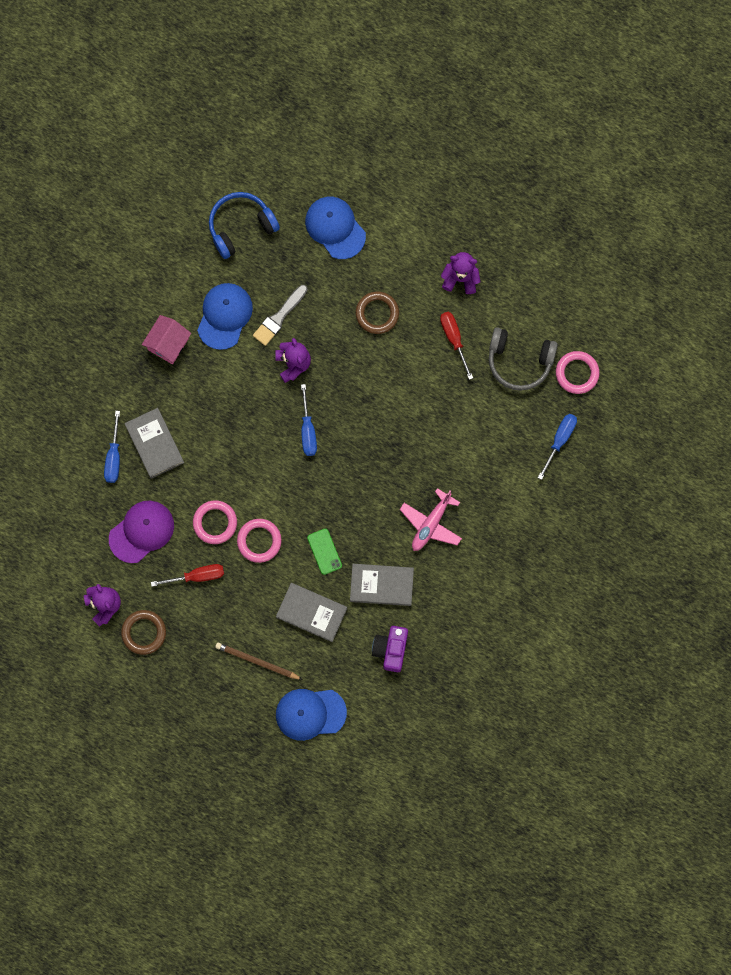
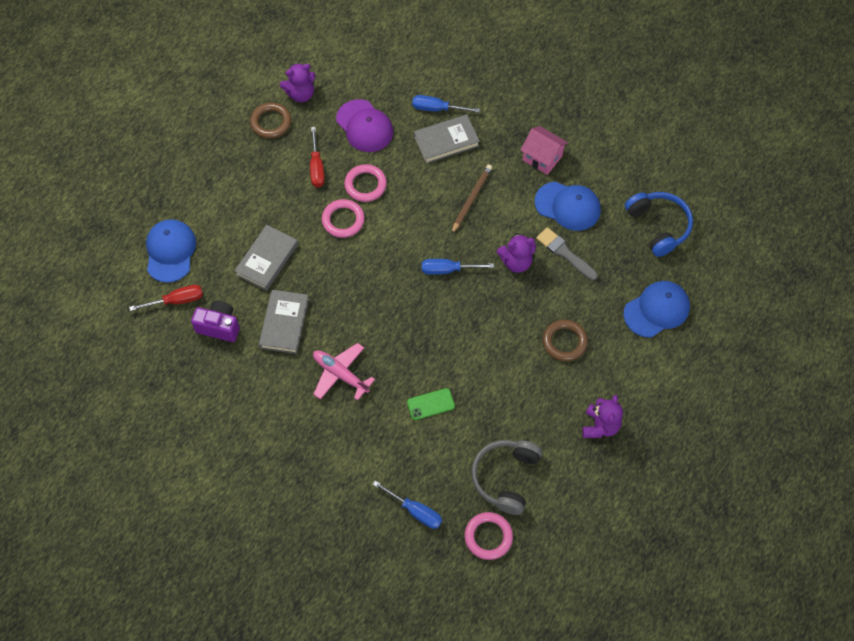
camera: 95 degrees right, 15 degrees down
(257, 662) = (228, 210): brown pencil -> brown pencil (471, 199)
(324, 551) = (325, 275): green phone -> green phone (430, 404)
(454, 339) = (534, 413): red screwdriver -> red screwdriver (177, 300)

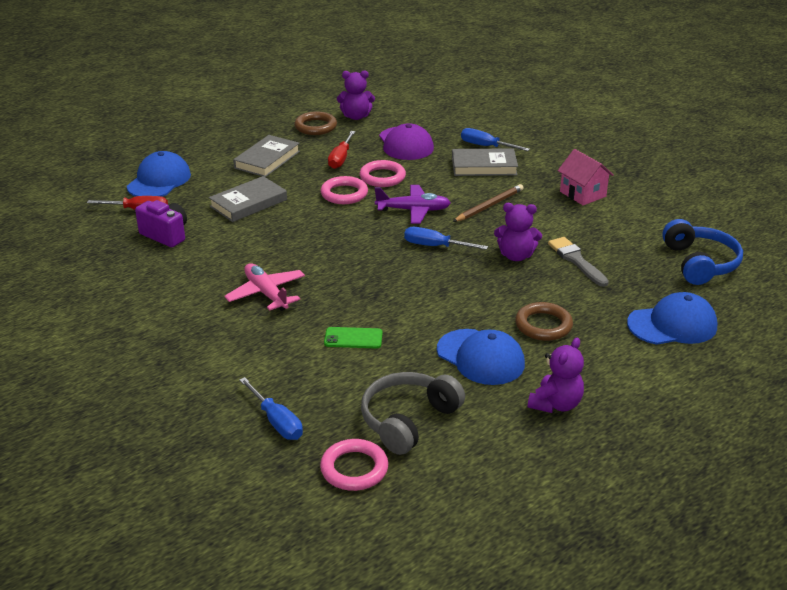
camera: 20 degrees right, 30 degrees down
(284, 323) = (233, 246): grey book -> grey book (267, 160)
(411, 226) = (413, 210): none -> purple plane
(568, 206) = (596, 230): blue cap -> blue cap (480, 357)

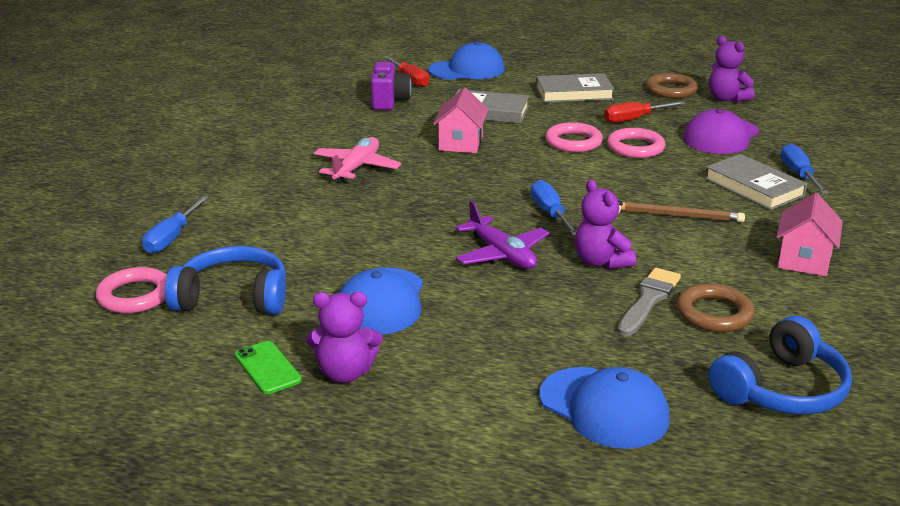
camera: 55 degrees right, 5 degrees down
(286, 235) = (461, 143): none -> pink house
(353, 338) = (335, 228): green phone -> green phone (267, 368)
(408, 420) = (233, 297): grey headphones -> blue headphones
(413, 210) = (599, 181): purple plane -> purple plane (502, 254)
(543, 325) = (486, 320): brown ring -> brown ring (714, 313)

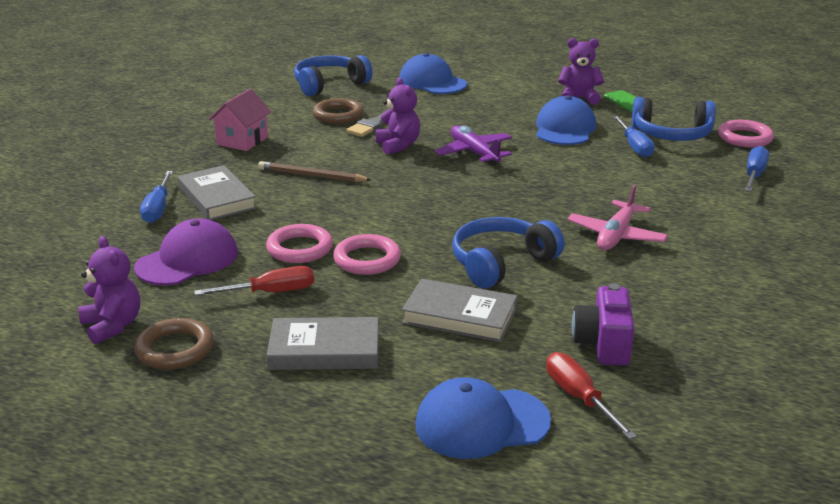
camera: 175 degrees left, 0 degrees up
(461, 143) = (501, 263): pink house -> blue headphones
(550, 213) = (424, 182): blue screwdriver -> blue screwdriver (634, 147)

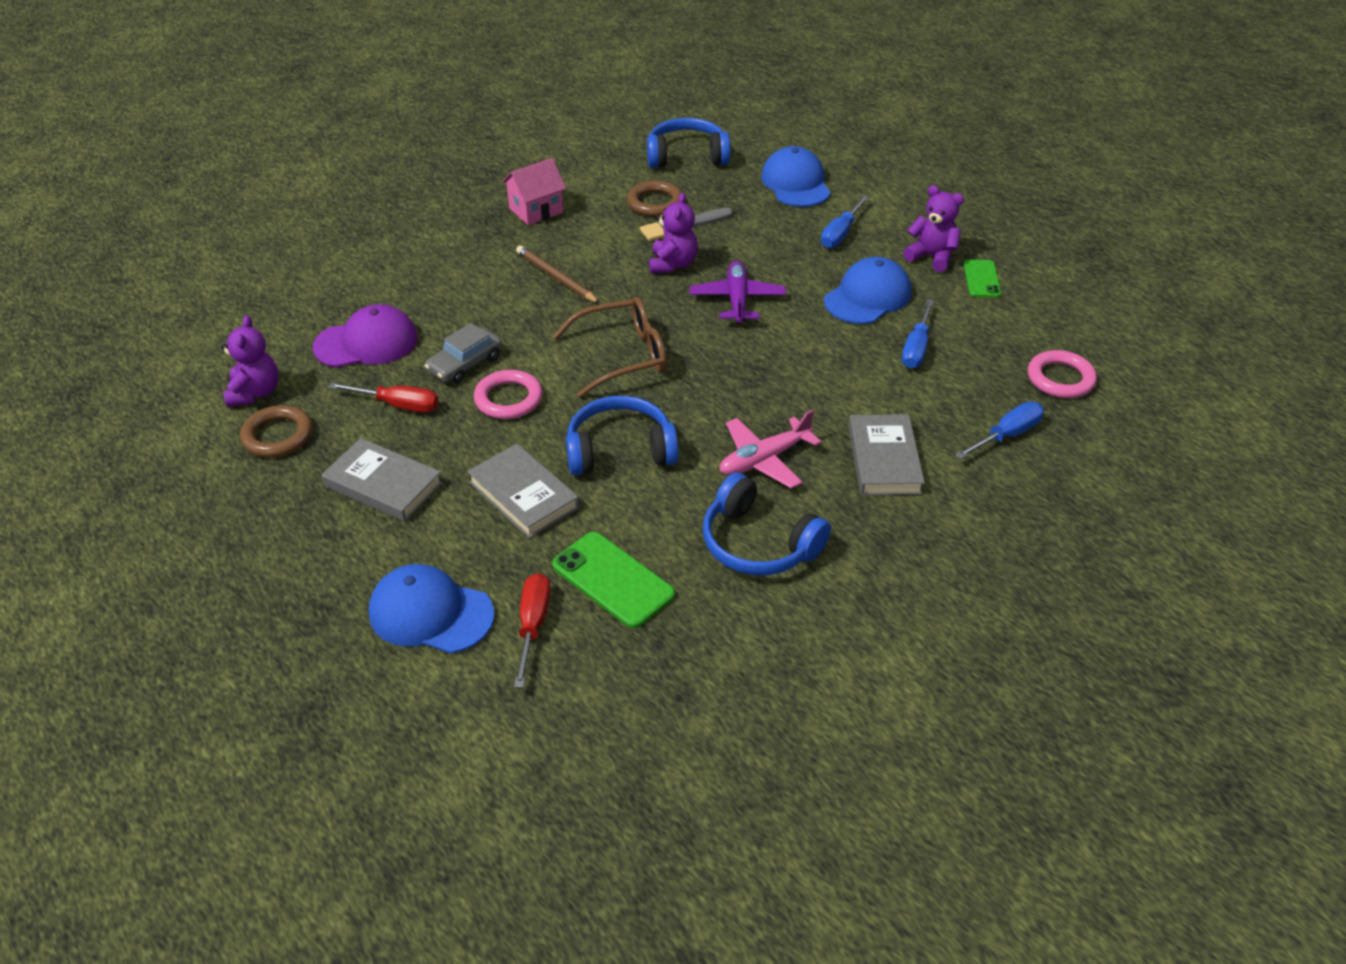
camera: 30 degrees right, 15 degrees up
(158, 209) = (393, 273): blue screwdriver -> blue screwdriver (840, 234)
(216, 198) = (451, 277): grey book -> grey book (884, 459)
(299, 248) = (465, 364): pink ring -> grey car
(427, 208) = (621, 356): none -> brown glasses
(603, 344) = (612, 580): purple camera -> green phone
(672, 134) = (979, 345): blue headphones -> blue headphones (758, 543)

